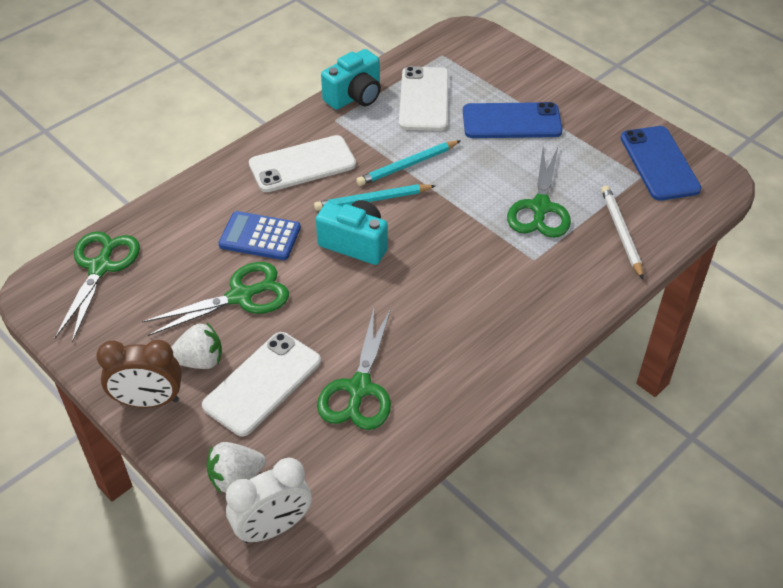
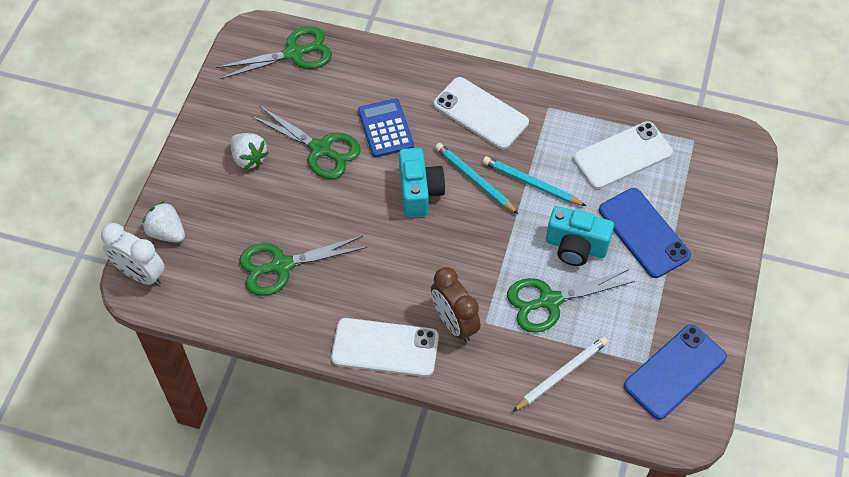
camera: 60 degrees right, 10 degrees up
(149, 401) = (199, 149): brown clock -> brown clock (454, 323)
(262, 383) = (251, 205): white phone -> white phone (385, 348)
(355, 96) = (587, 106): turquoise camera -> turquoise camera (576, 247)

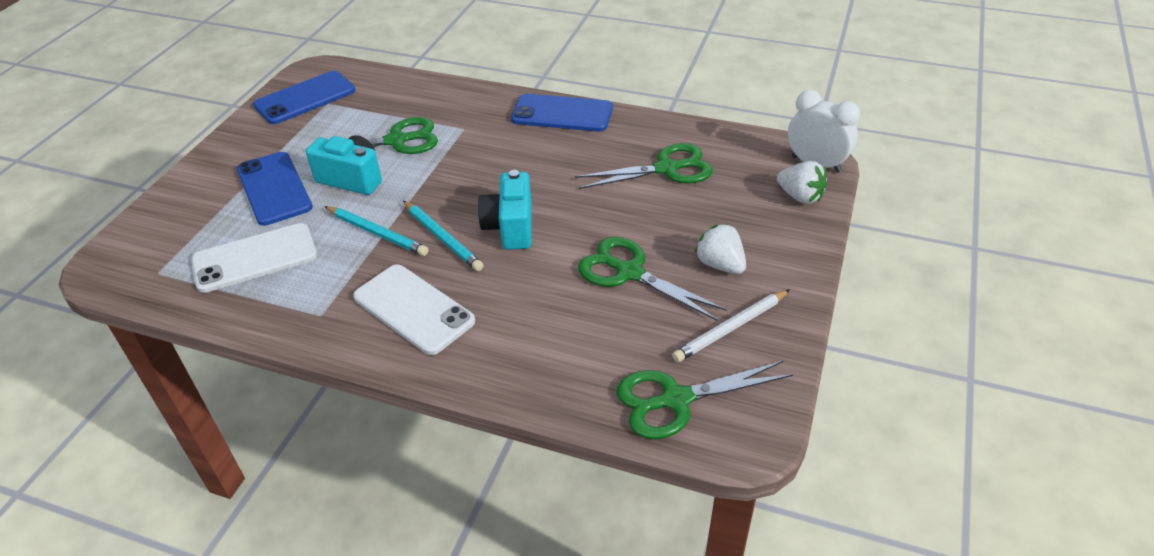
camera: 175 degrees left, 15 degrees down
(385, 128) = (543, 294): blue calculator -> none
(385, 348) = (562, 114): white phone -> blue phone
(454, 323) = (494, 128): brown clock -> none
(561, 375) = (406, 97): white pencil -> white pencil (731, 328)

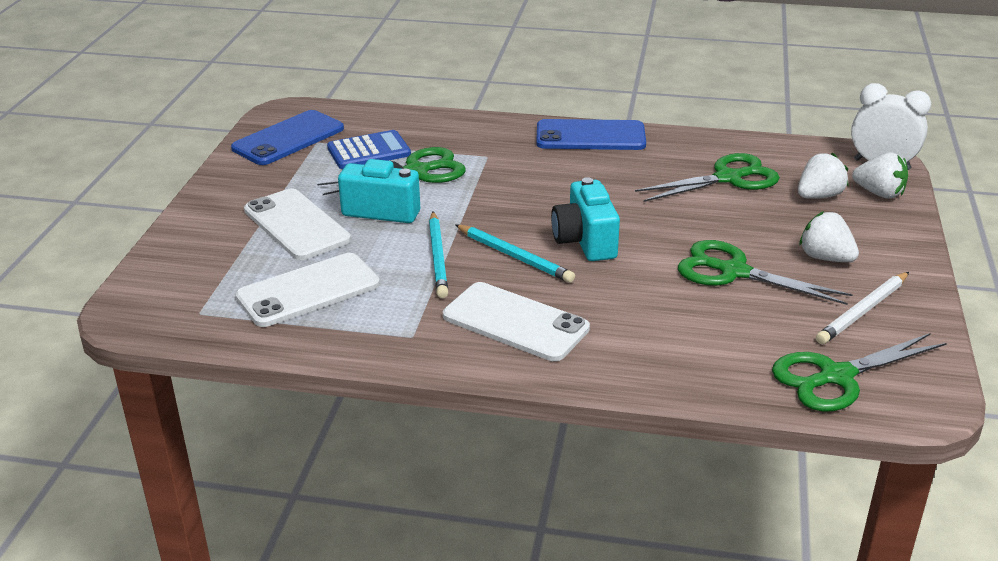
camera: 10 degrees left, 10 degrees down
(274, 188) = (296, 225): blue phone -> white phone
(366, 116) = (369, 151): none -> blue calculator
(377, 233) = (438, 257): turquoise pencil -> turquoise pencil turned 60 degrees clockwise
(742, 195) = (819, 196): none -> white strawberry

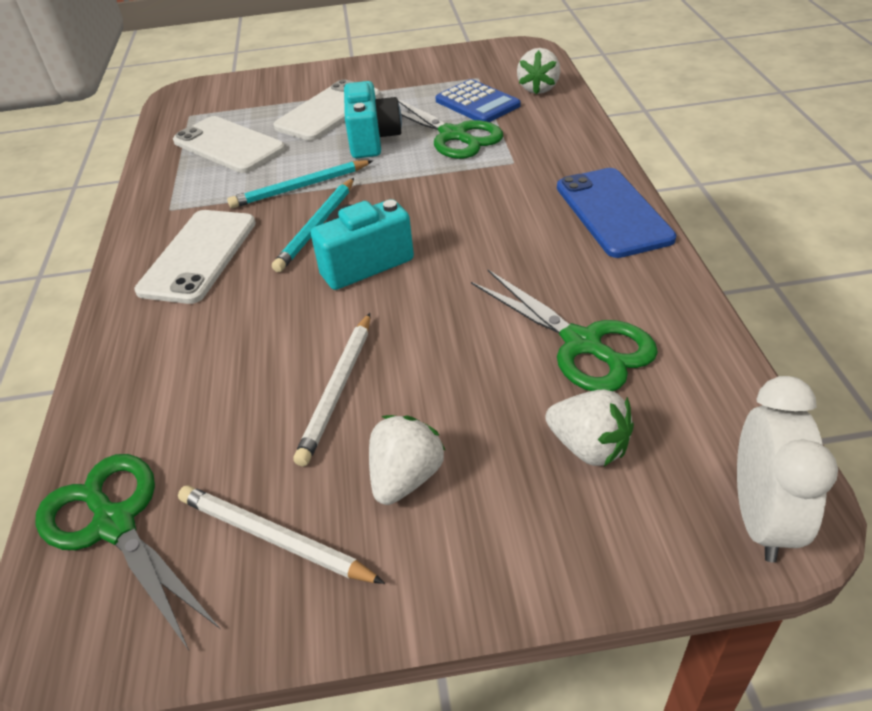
camera: 75 degrees right, 10 degrees up
(288, 138) = (474, 65): blue phone -> none
(733, 272) = (338, 389): green scissors -> white pencil
(879, 193) = (646, 524): white strawberry -> white strawberry (538, 88)

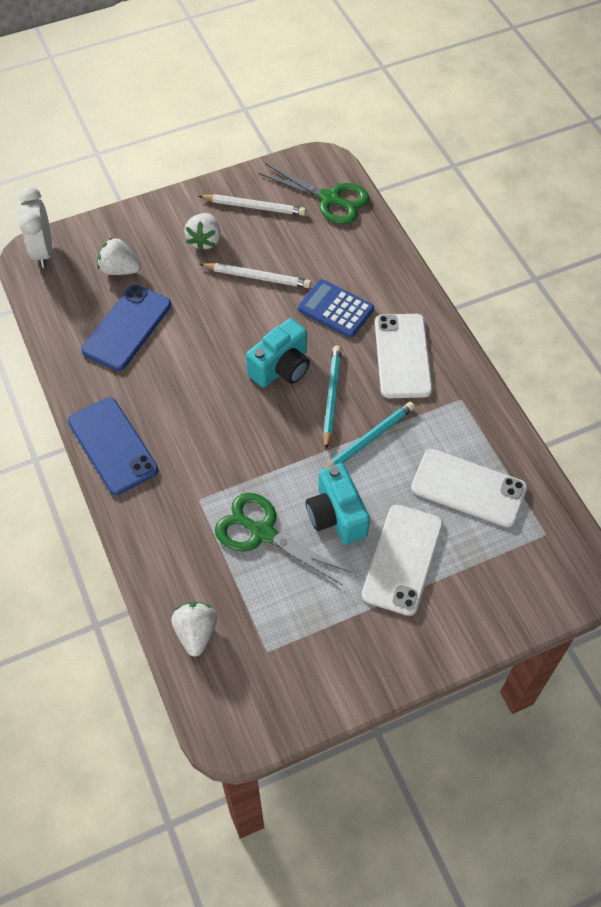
camera: 160 degrees right, 15 degrees up
(338, 389) = (257, 277): white pencil -> white pencil turned 105 degrees clockwise
(477, 103) = (254, 594): blue calculator -> blue calculator (335, 309)
(582, 344) = (127, 328): green scissors -> blue phone

